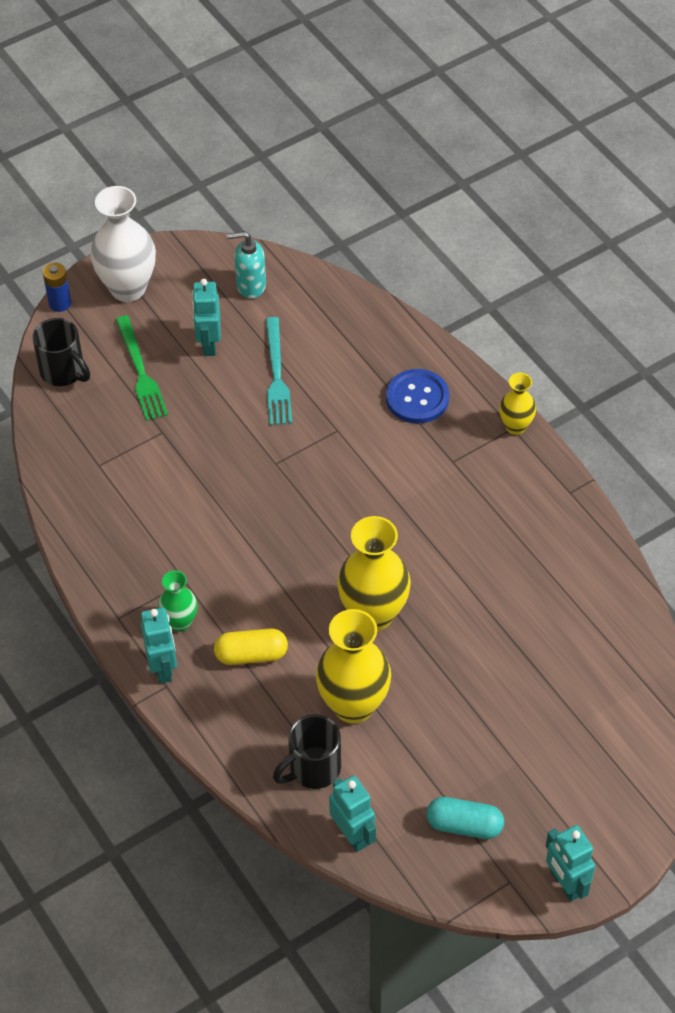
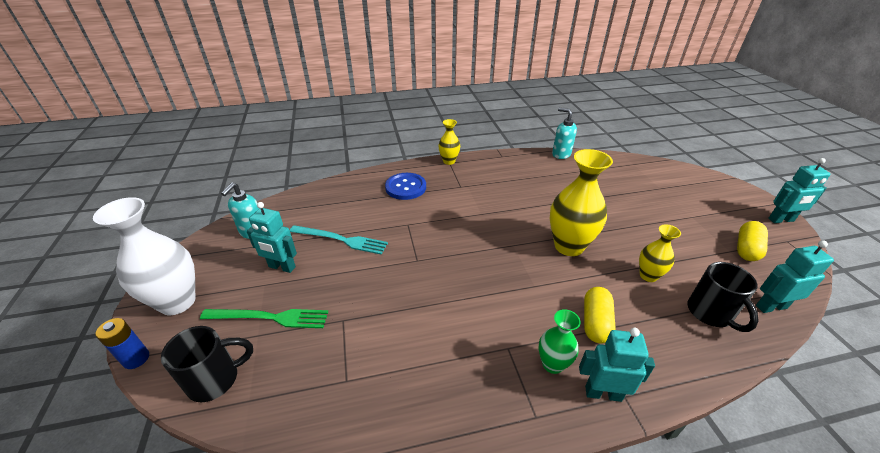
camera: 70 degrees left, 15 degrees down
(353, 705) = (648, 276): yellow vase -> yellow vase, size x0.54
(464, 825) = (746, 249): turquoise capsule -> yellow capsule
(622, 573) = (561, 154): none -> turquoise soap dispenser

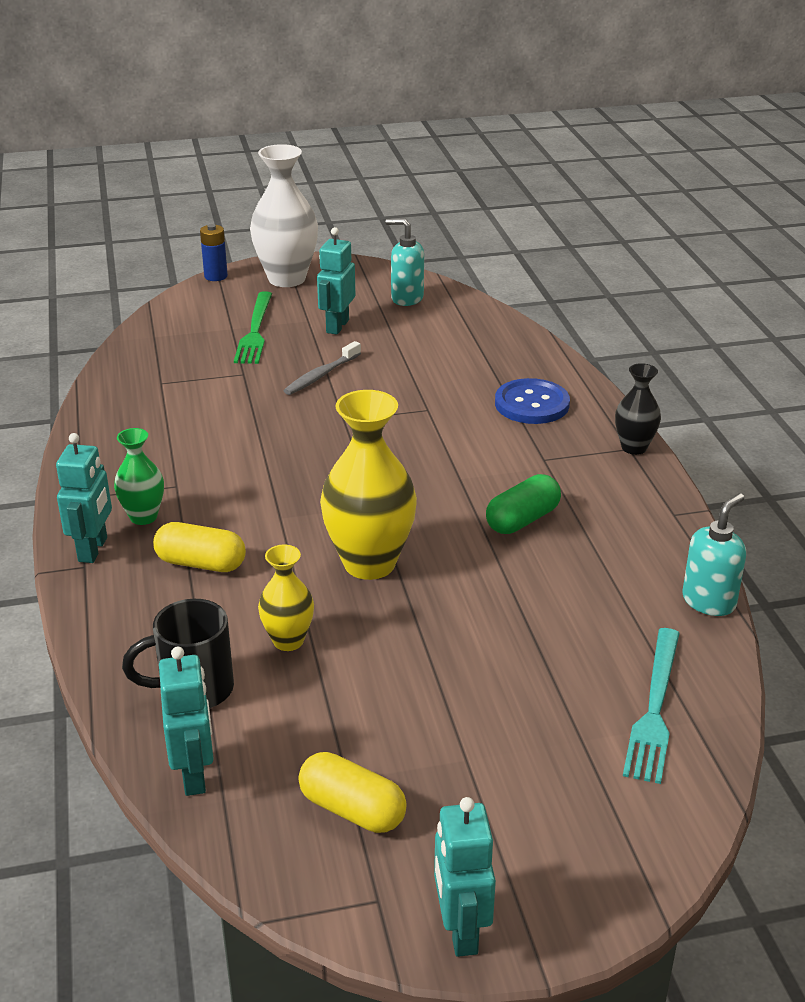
camera: 90 degrees right, 5 degrees down
(216, 379) = (182, 317): black mug -> none
(341, 240) = (390, 360): turquoise fork -> turquoise fork (654, 709)
(355, 273) = (321, 375): none -> grey toothbrush
(449, 161) = (634, 447): yellow vase -> black vase
(516, 195) = (522, 520): none -> green capsule

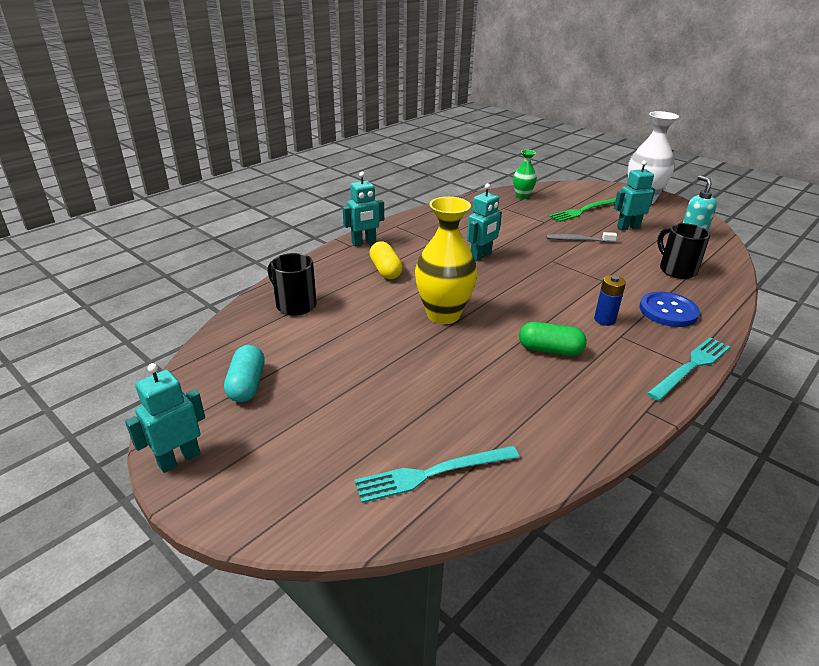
camera: 55 degrees right, 0 degrees up
(143, 517) = (401, 244): green vase -> green vase (522, 196)
(194, 775) = (237, 328): turquoise robot -> turquoise robot (481, 256)
(216, 276) = (609, 185): blue battery -> blue battery (604, 320)
(288, 641) = (355, 315): yellow vase -> none
(352, 809) = (247, 385): yellow capsule -> turquoise capsule
(463, 352) = (676, 270): none -> black mug
(634, 447) = (691, 366): black vase -> turquoise fork
(709, 601) = (573, 462): turquoise soap dispenser -> none

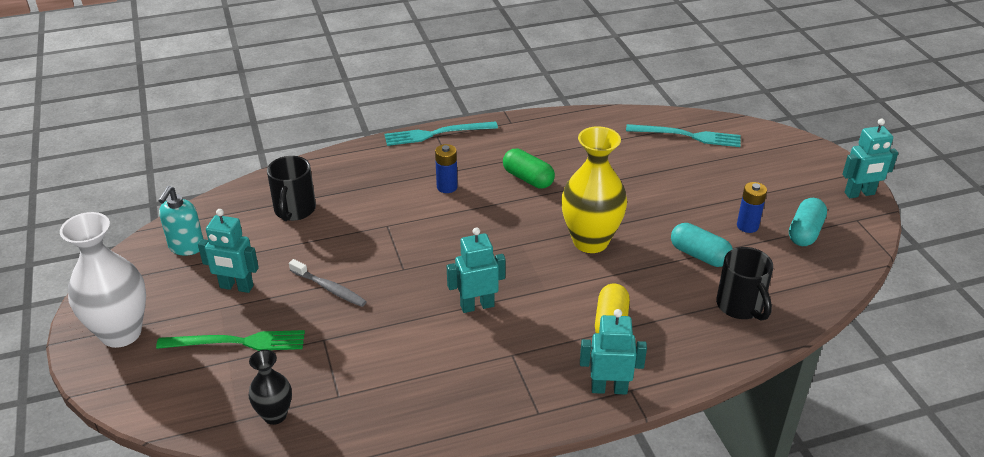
camera: 150 degrees left, 5 degrees up
(309, 372) = (747, 226): none -> blue battery
(344, 331) = (699, 255): none -> turquoise capsule
(522, 196) = (275, 415): green vase -> black vase
(668, 311) = (379, 175): blue button -> none

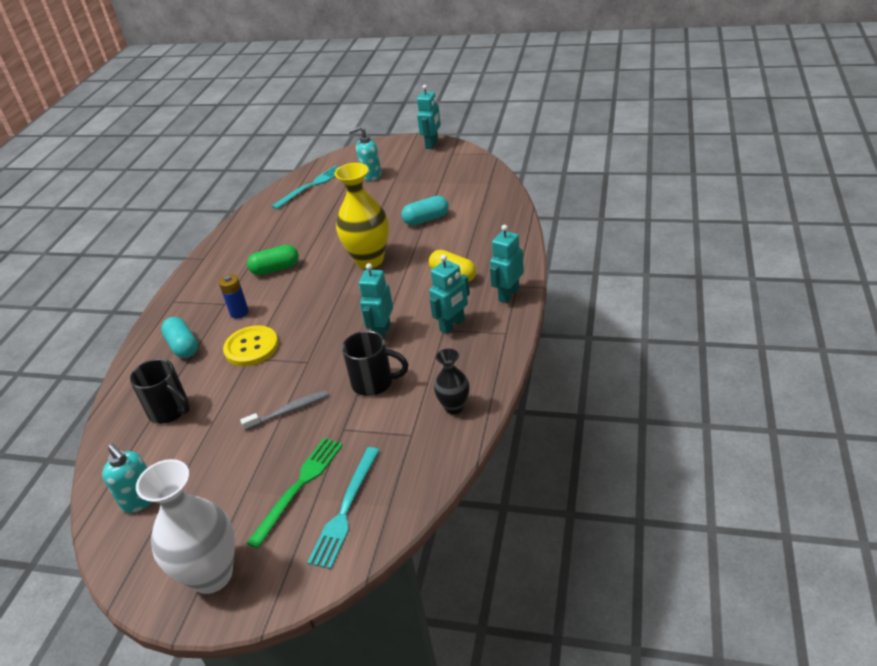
camera: 55 degrees left, 0 degrees up
(236, 287) = (230, 473): turquoise robot -> turquoise robot (452, 325)
(275, 415) = (402, 479): black vase -> black vase (454, 407)
(402, 220) = (251, 347): none -> yellow button
(436, 134) = (170, 301): turquoise fork -> turquoise fork (345, 510)
(740, 306) = (484, 219): black mug -> black mug (374, 383)
(747, 171) = (371, 175): none -> turquoise soap dispenser
(747, 226) = (418, 192): blue battery -> none
(805, 232) = (444, 174): turquoise capsule -> turquoise capsule (183, 346)

